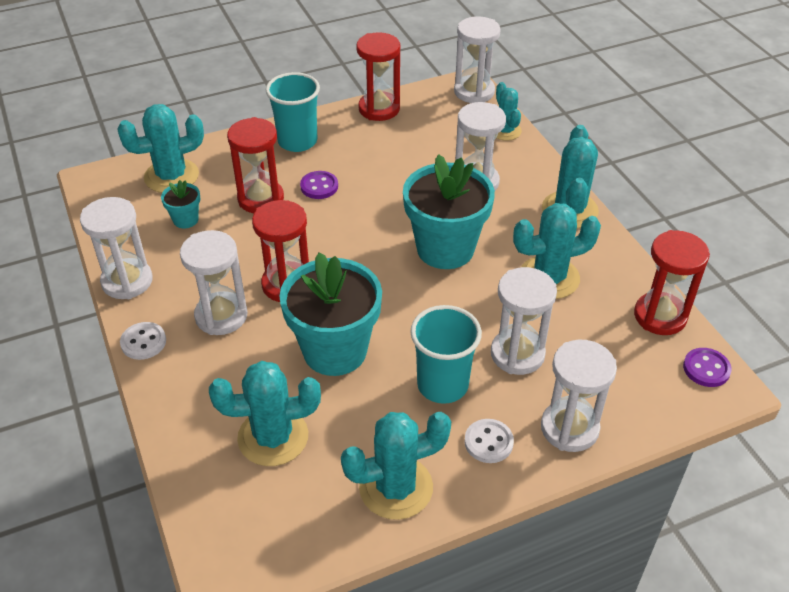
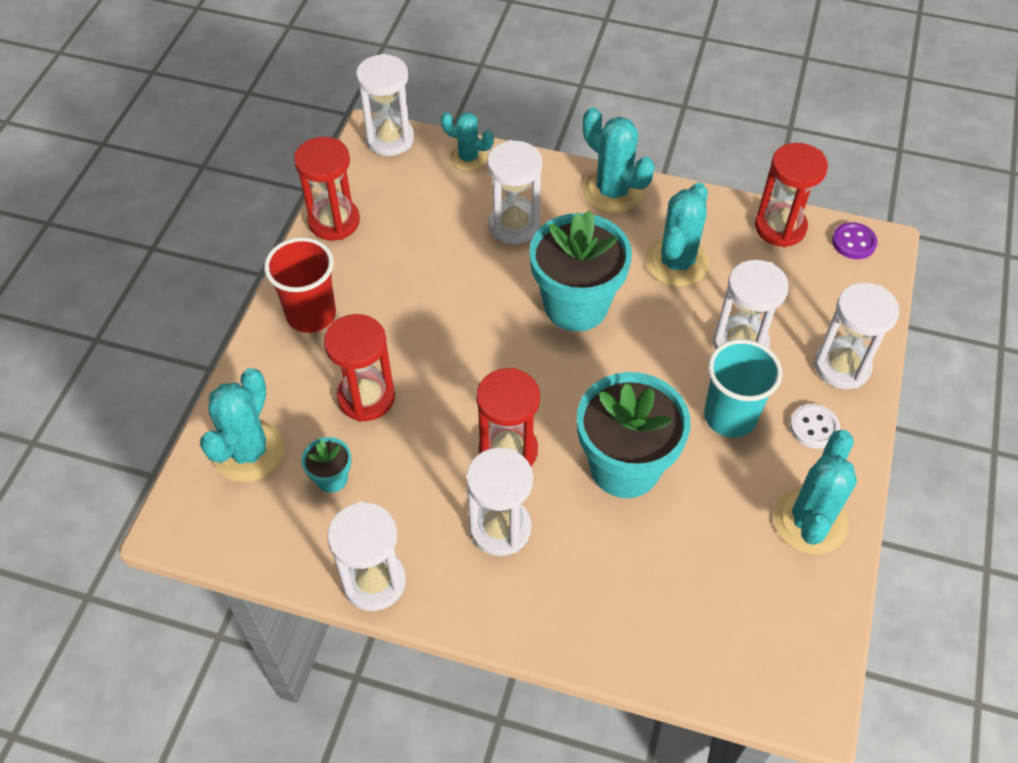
camera: 50 degrees left, 10 degrees up
(143, 342) = (475, 614): white button -> none
(273, 437) = (685, 577): turquoise cactus -> none
(297, 141) = (311, 314): turquoise cup -> red cup
(319, 186) = (397, 340): purple button -> none

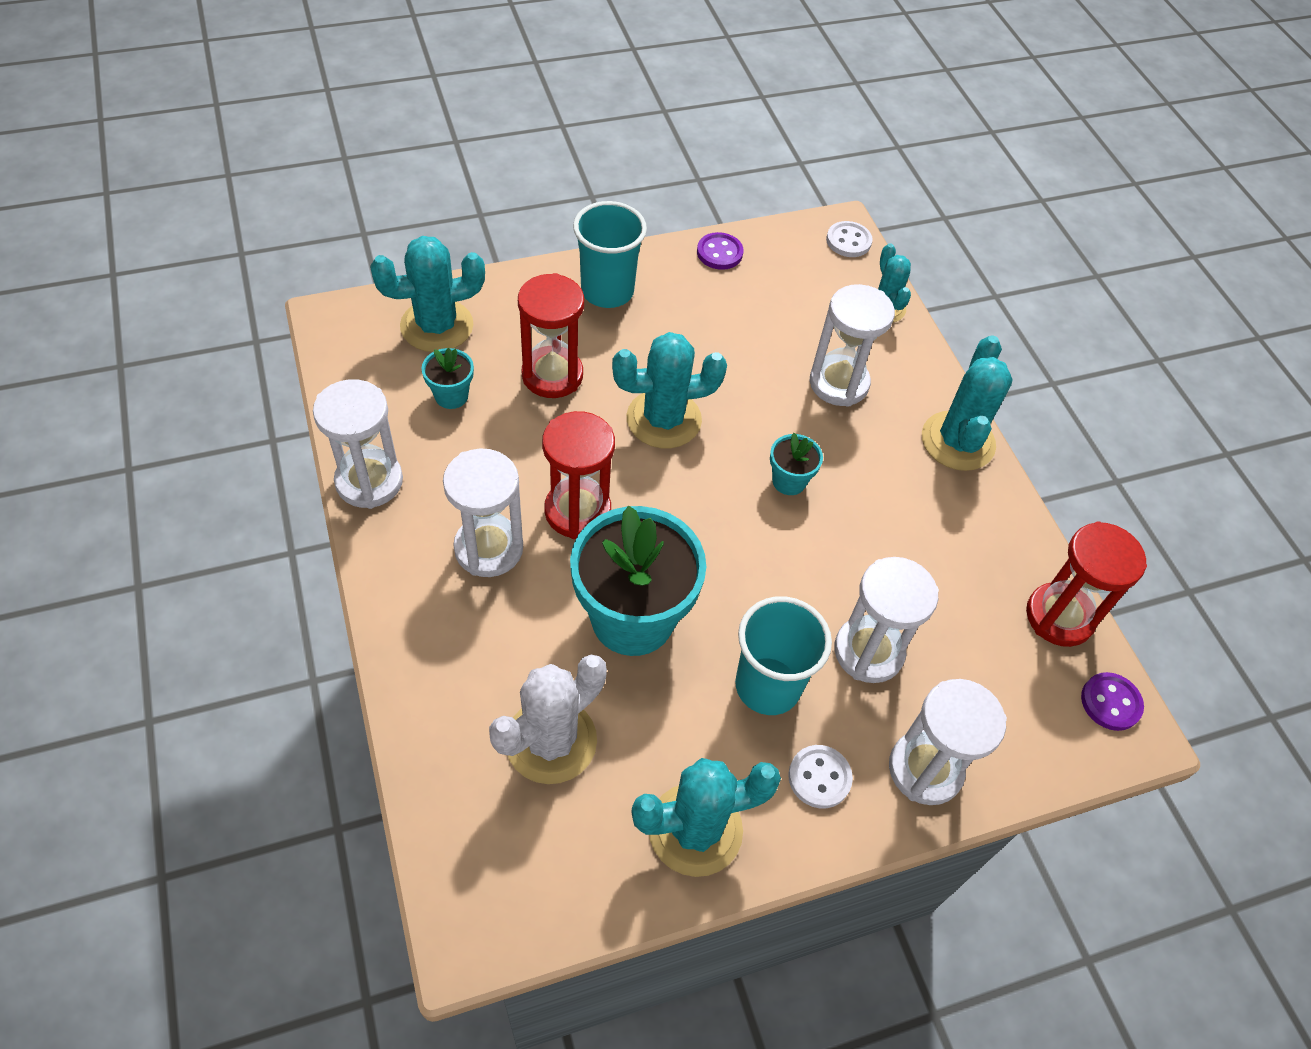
camera: 50 degrees right, 0 degrees up
(311, 314) = (607, 291): red cup -> turquoise cup
(334, 221) = (719, 253): red hourglass -> purple button
(390, 139) = (848, 241): white hourglass -> white button
(576, 305) = (789, 481): turquoise flower pot -> turquoise flower pot, size x0.45
(676, 262) = (920, 541): turquoise cactus -> turquoise cactus (664, 419)
(691, 573) = (551, 741): none -> white cactus

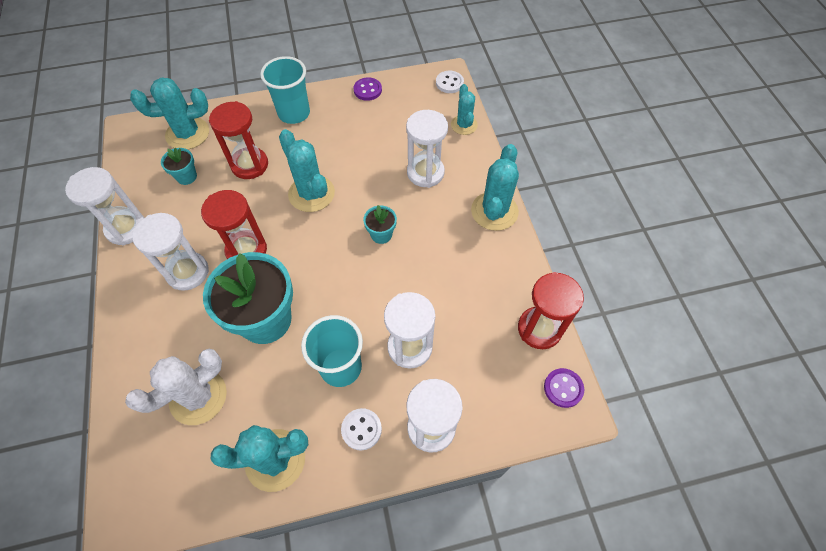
camera: 10 degrees right, 5 degrees up
(664, 419) = (311, 193): turquoise cactus -> turquoise cactus turned 60 degrees clockwise

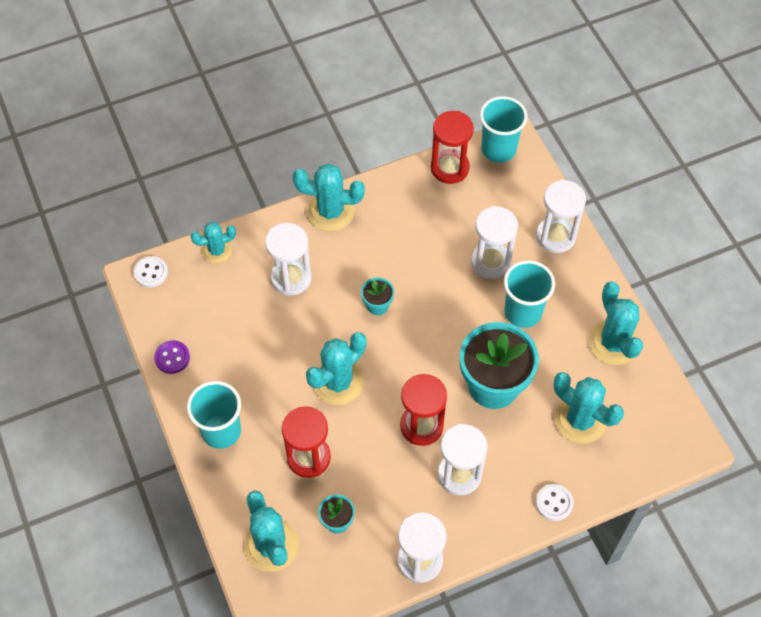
camera: 100 degrees left, 0 degrees up
(198, 397) = (580, 420): white cactus -> turquoise cactus
(361, 429) = (571, 285): white button -> white button (554, 503)
(563, 388) = (498, 149): purple button -> turquoise cup

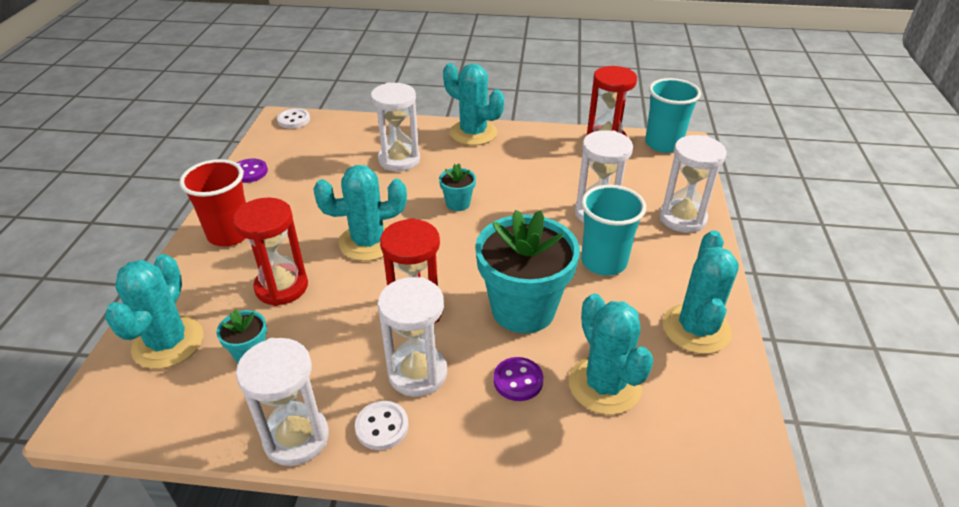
camera: 30 degrees right, 20 degrees down
(217, 250) = (357, 125): turquoise cactus -> none
(221, 431) = (230, 234): turquoise cup -> red cup
(525, 445) = (518, 380): none -> purple button
(554, 503) = (508, 459): white button -> white button (382, 426)

